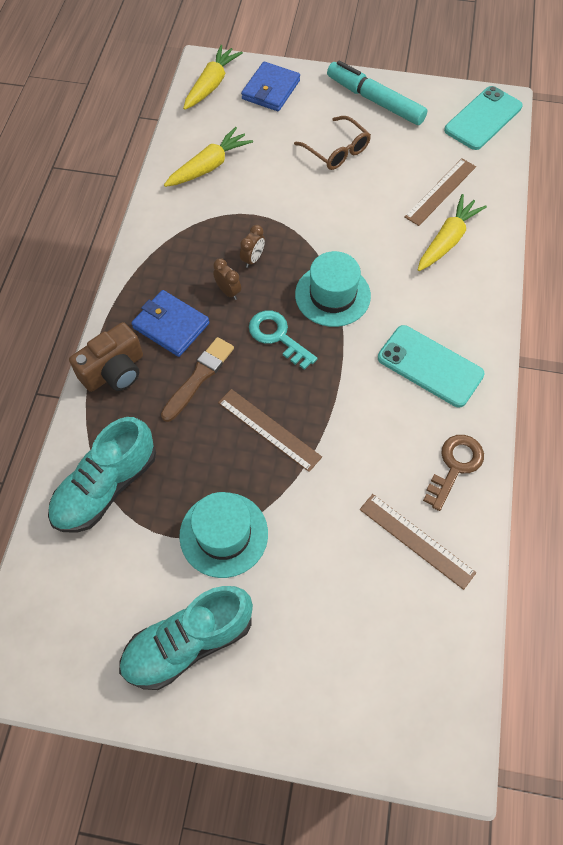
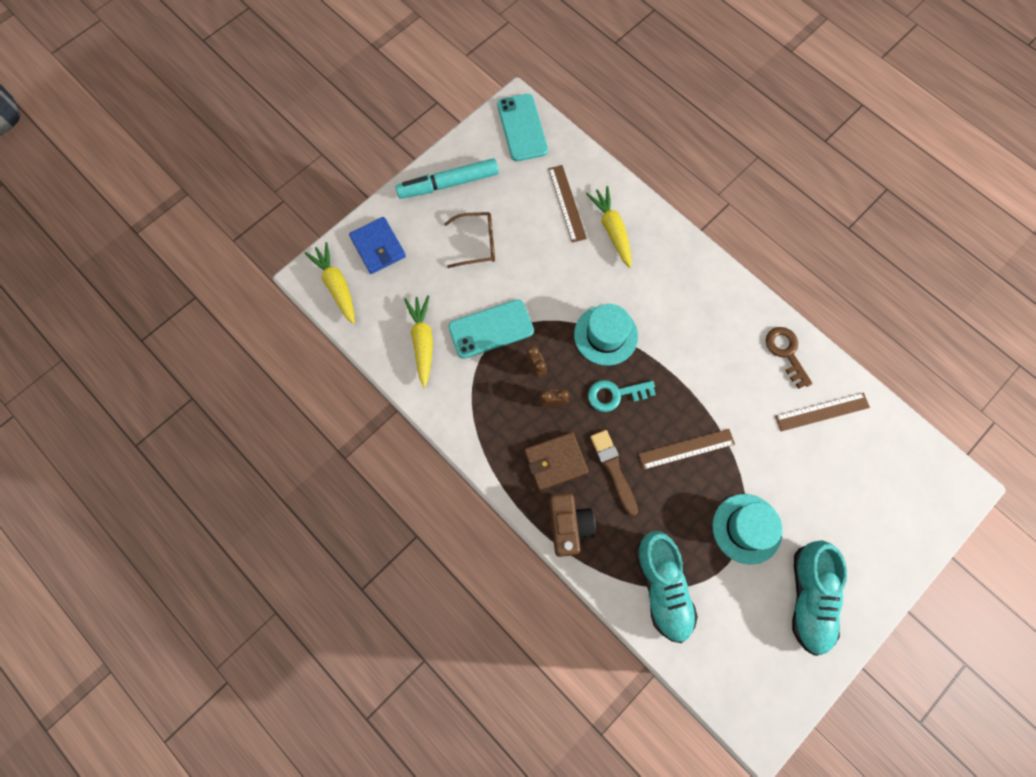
camera: 55 degrees left, 10 degrees up
(171, 325) = (555, 462): blue wallet -> brown wallet
(430, 366) = (704, 314): turquoise phone -> turquoise phone (491, 329)

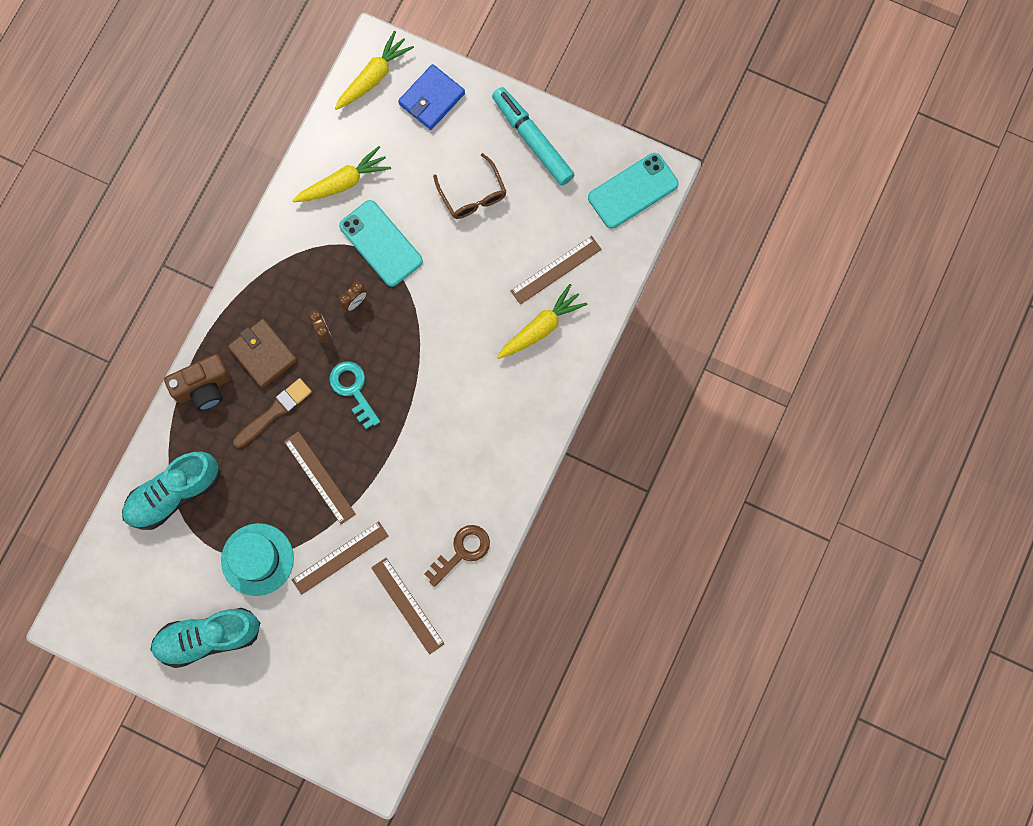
camera: 70 degrees right, 5 degrees up
(605, 335) = (415, 359): turquoise hat -> none
(764, 454) = (340, 557): none -> brown ruler

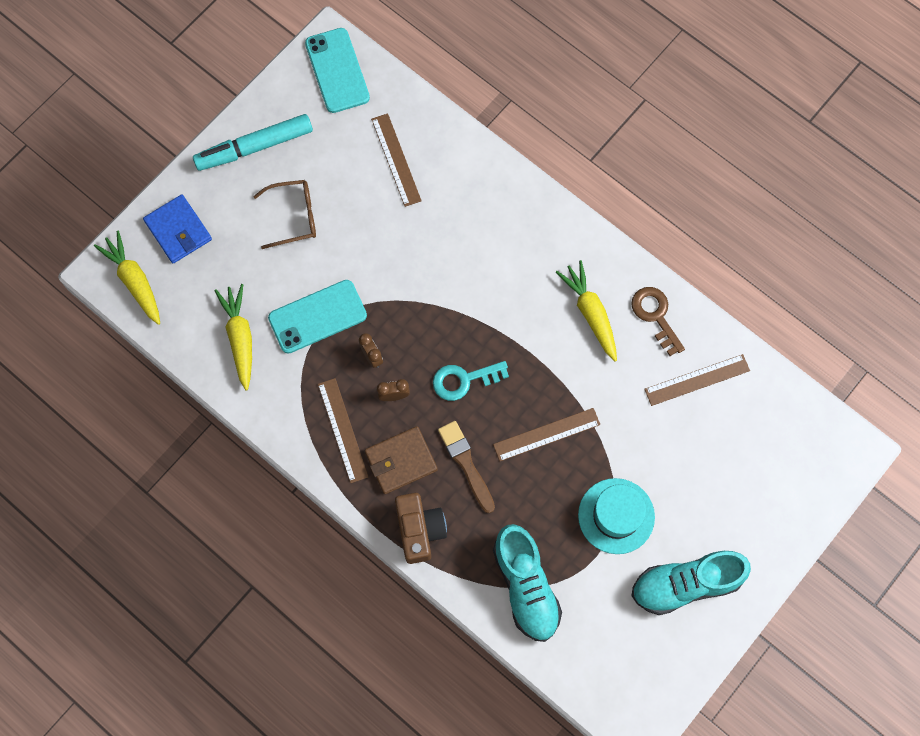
camera: 75 degrees left, 5 degrees down
(208, 637) = (685, 584): turquoise shoe -> turquoise shoe turned 75 degrees clockwise
(340, 557) = (634, 433): brown ruler -> brown ruler (342, 430)
(541, 327) = (450, 187): yellow carrot -> yellow carrot (590, 313)

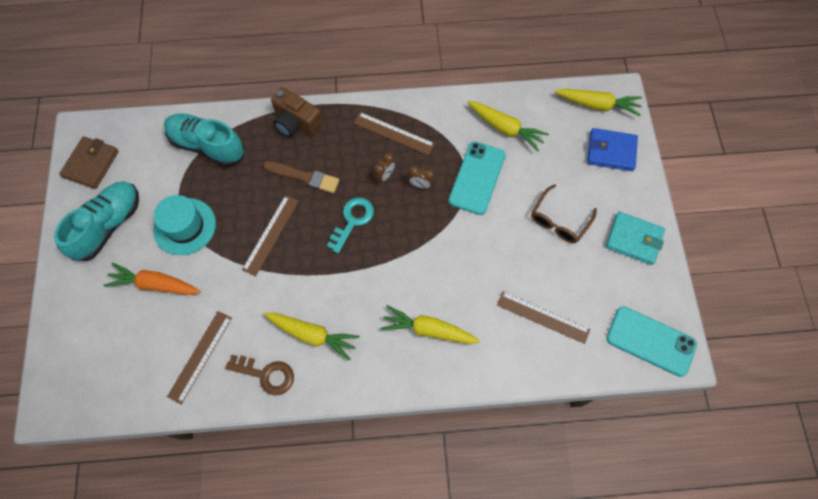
camera: 135 degrees right, 5 degrees down
(254, 147) = (634, 239): turquoise marker -> turquoise wallet
(401, 461) = (343, 146): brown wallet -> brown wallet (91, 164)
(494, 232) = (428, 330): none -> yellow carrot
(686, 482) = (155, 284): none -> orange carrot

